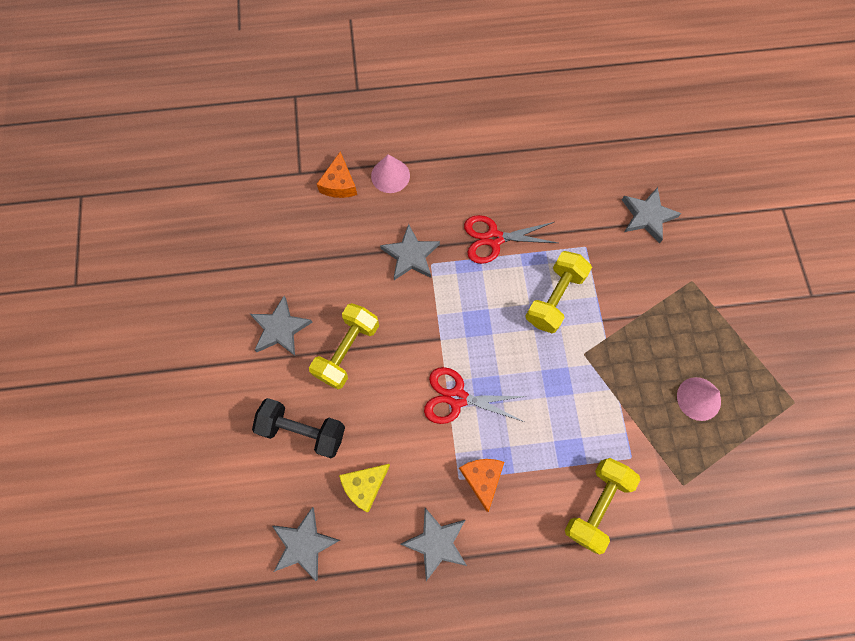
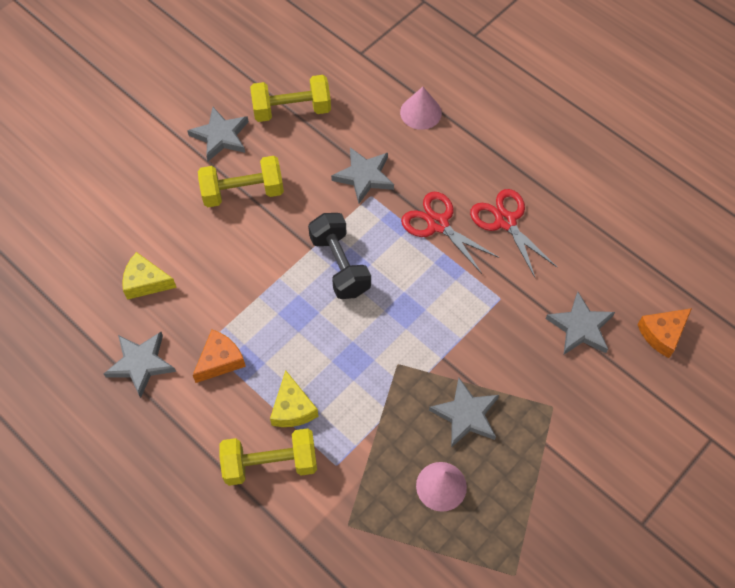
camera: 50 degrees right, 10 degrees down
(303, 430) = (154, 210): black dumbbell -> black dumbbell (340, 265)
(304, 544) = (68, 274): grey star -> grey star (466, 415)
(339, 184) = (378, 85): orange cheese -> orange cheese (662, 334)
(457, 398) = (272, 295): red scissors -> red scissors (505, 221)
(554, 298) = (427, 306): yellow dumbbell -> yellow dumbbell (292, 110)
(563, 454) = (292, 408): none -> yellow cheese

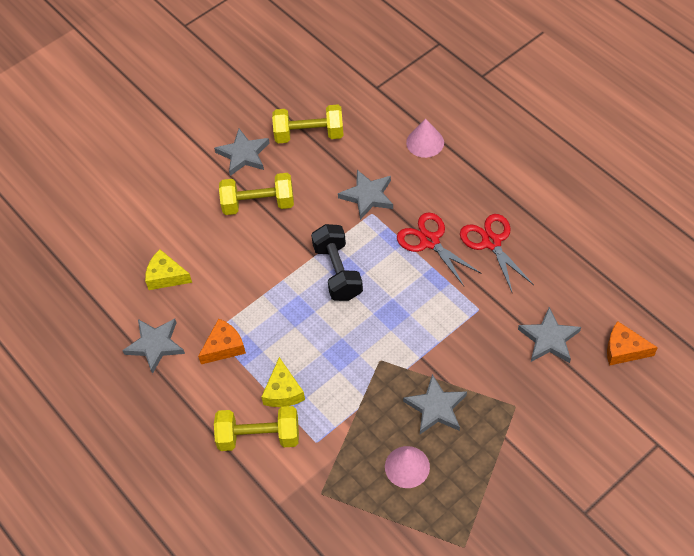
camera: 10 degrees right, 5 degrees down
(662, 334) = (624, 350): orange cheese -> orange cheese turned 45 degrees clockwise

